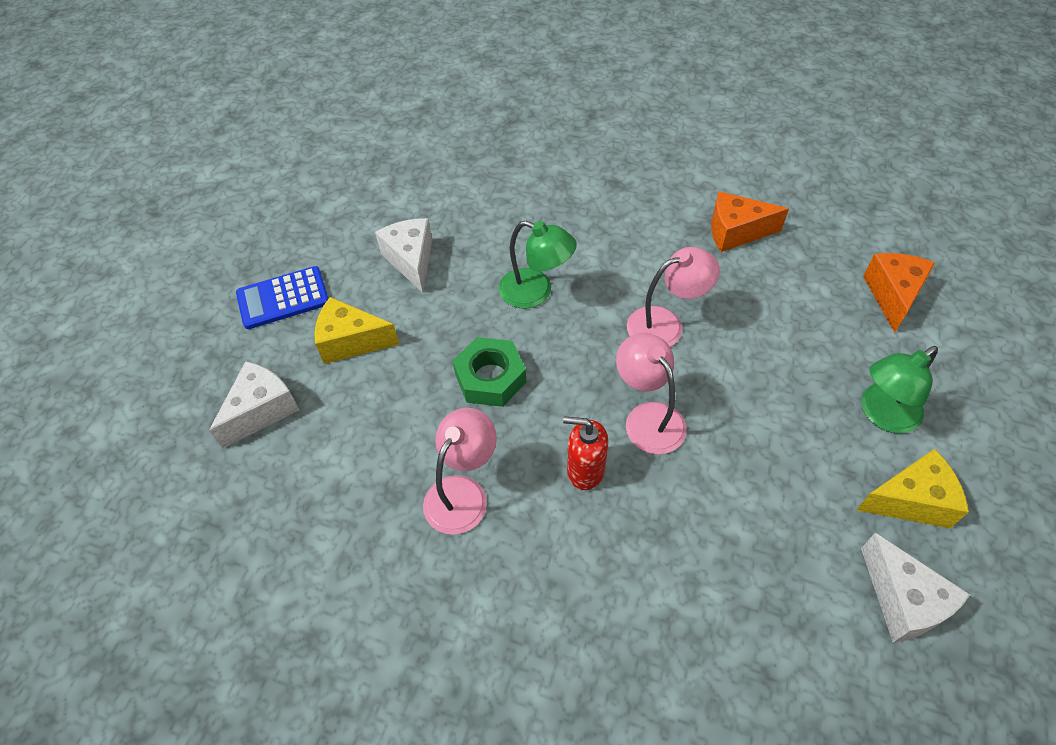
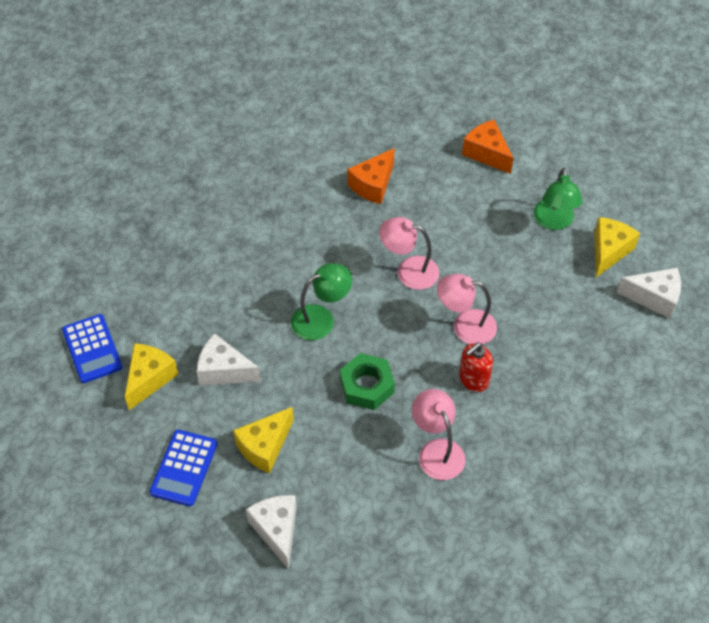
camera: 55 degrees left, 0 degrees up
(359, 166) = (92, 349): none -> blue calculator
(359, 218) = (149, 379): none -> yellow cheese
(665, 324) = (408, 271): pink lamp -> pink lamp turned 90 degrees counterclockwise

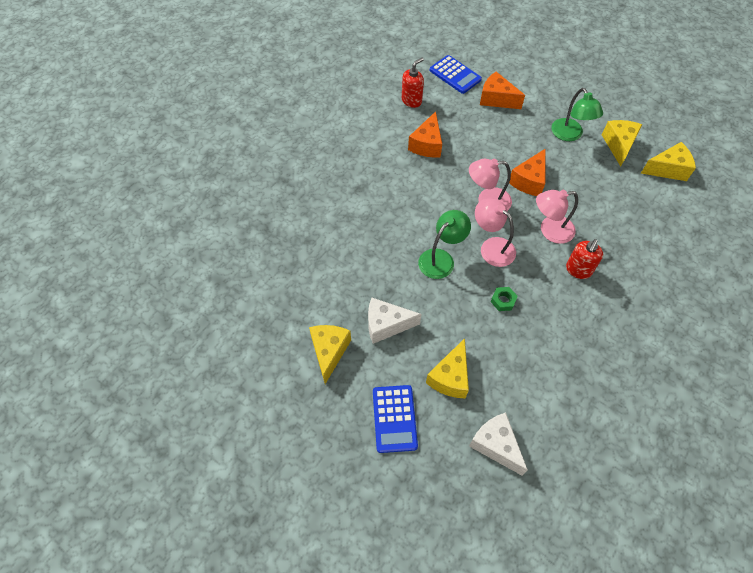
camera: 20 degrees left, 5 degrees up
(92, 349) = (269, 342): blue calculator -> blue calculator (455, 75)
(367, 386) = (503, 300): green nut -> green nut, size x0.55
(382, 127) = (411, 100): none -> red soap dispenser
(437, 450) = (582, 334): pink lamp -> pink lamp (491, 247)
(472, 262) = (529, 181): none -> orange cheese
(654, 298) = (667, 169): white cheese -> yellow cheese

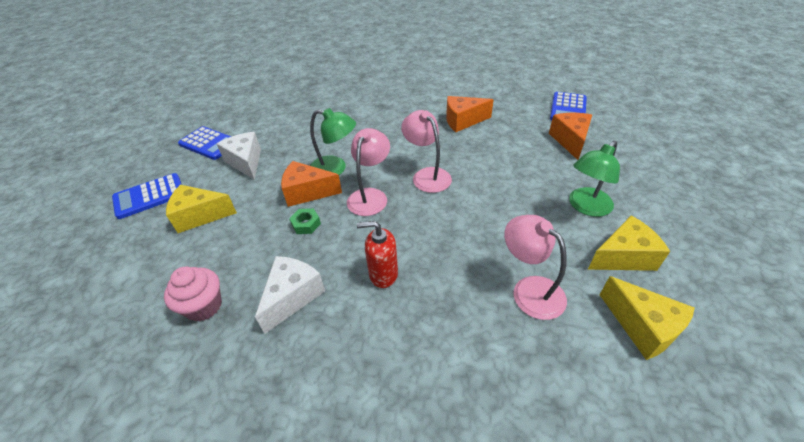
camera: 65 degrees right, 15 degrees down
(329, 352) = (209, 143): yellow cheese -> blue calculator
(411, 100) = (505, 98): red soap dispenser -> none
(495, 445) = (124, 272): white cheese -> white cheese (292, 296)
(529, 181) = (482, 195): orange cheese -> orange cheese (307, 192)
(550, 230) = (424, 232): pink lamp -> pink lamp (530, 289)
(560, 388) = (204, 306): none -> pink cupcake

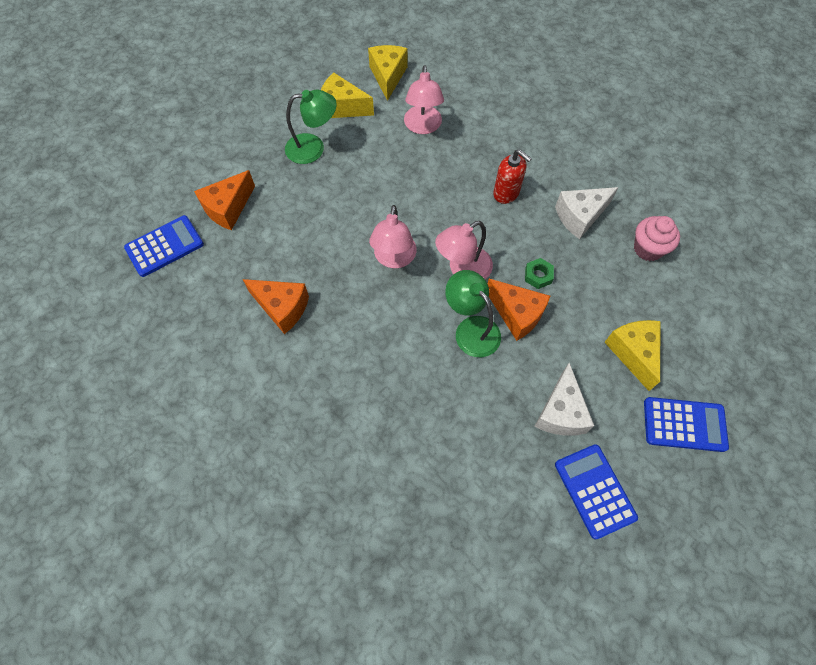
camera: 145 degrees left, 20 degrees up
(200, 216) = (633, 353): yellow cheese -> yellow cheese turned 135 degrees counterclockwise

